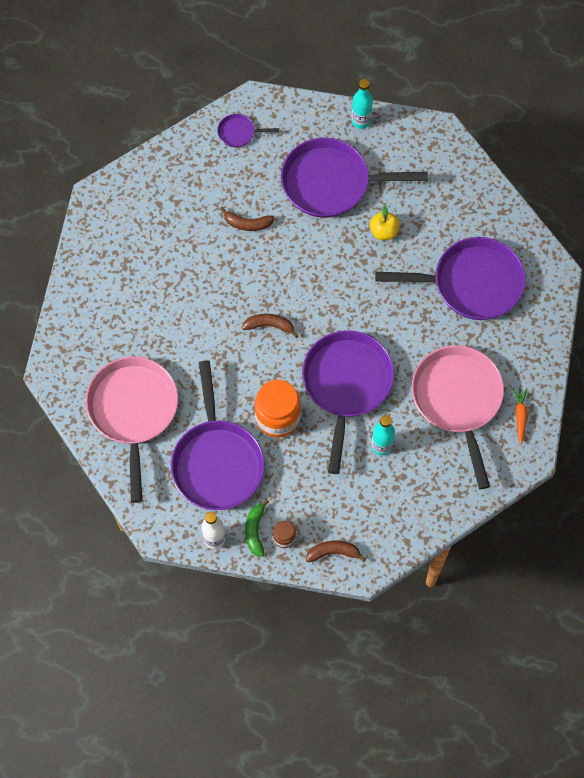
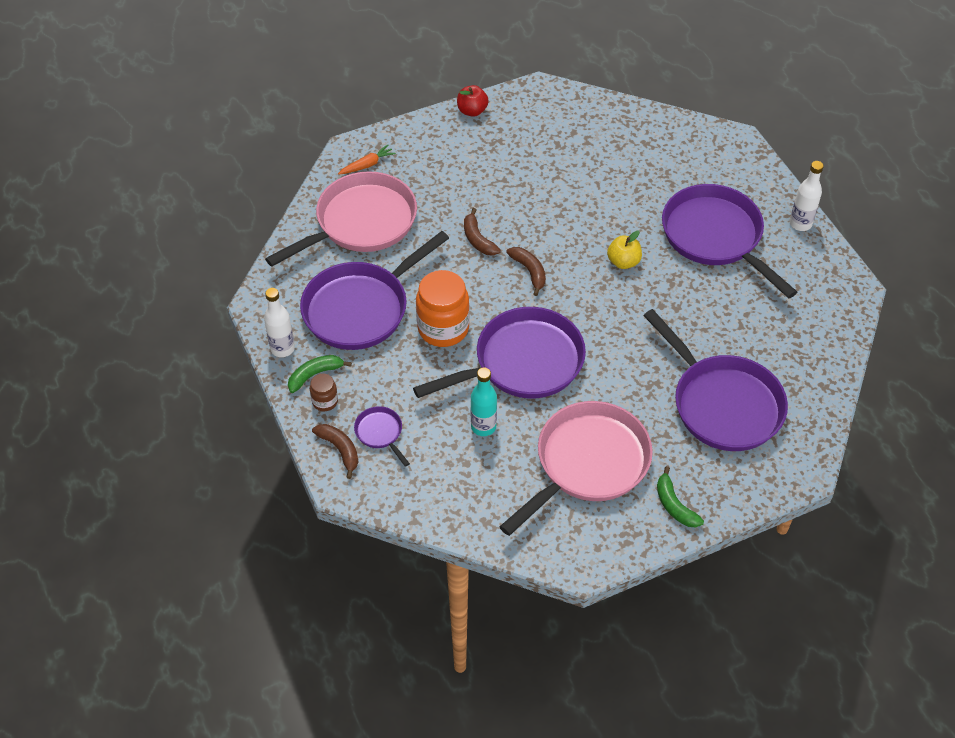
camera: 55 degrees right, 15 degrees down
(79, 259) = (472, 111): none -> red apple
(239, 133) = (696, 146): purple pan -> purple pan (380, 433)
(247, 223) = (614, 200): brown banana -> brown banana (478, 239)
(361, 121) = (800, 223): turquoise bottle -> white bottle
(384, 231) = (707, 303): yellow apple -> yellow apple (623, 262)
(520, 416) = (618, 529): orange carrot -> orange carrot (367, 165)
(526, 369) = (674, 505): none -> green banana

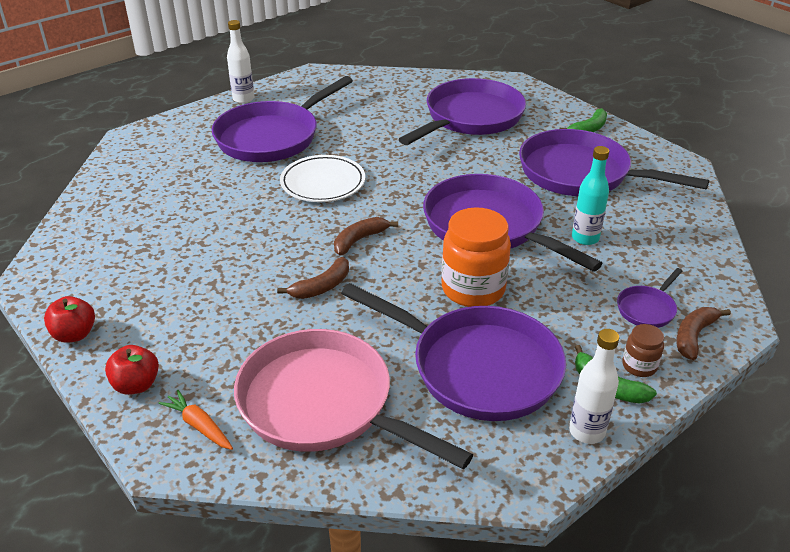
camera: 105 degrees left, 15 degrees down
(413, 139) = (136, 385): none -> red apple
(587, 464) = (581, 174): pink pan -> purple pan
(623, 262) = (323, 183): yellow apple -> white plate

